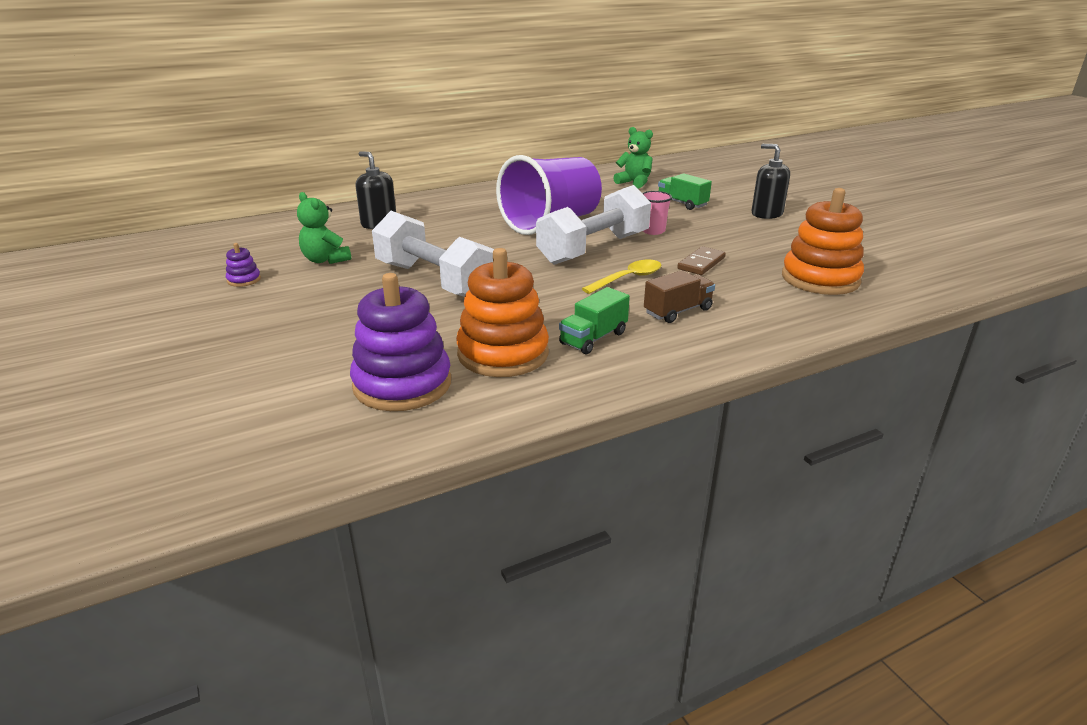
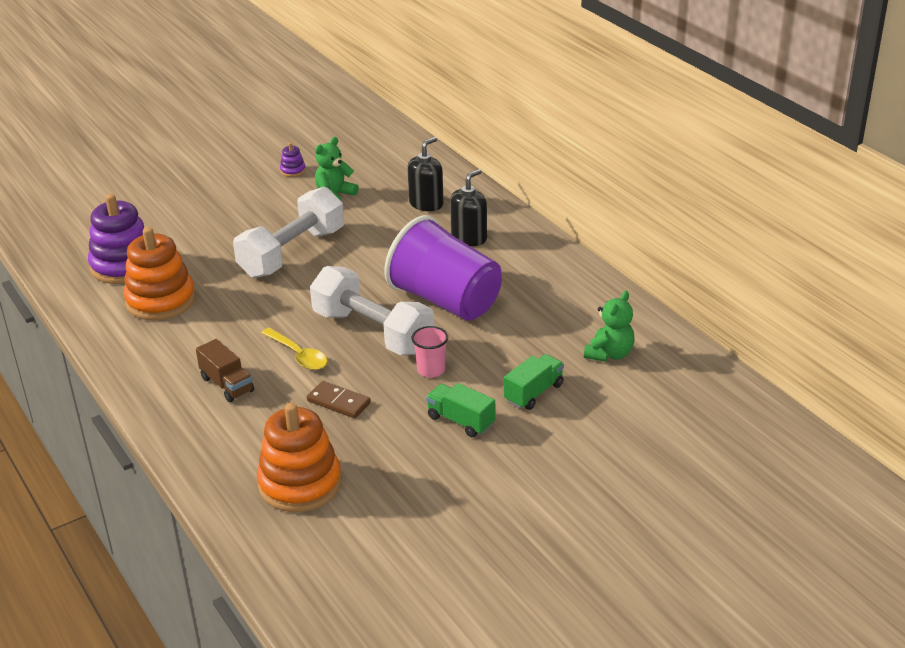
camera: 85 degrees right, 5 degrees up
(593, 338) = (180, 340): green truck -> green truck (461, 421)
(766, 214) = (508, 463): black soap dispenser -> black soap dispenser (469, 238)

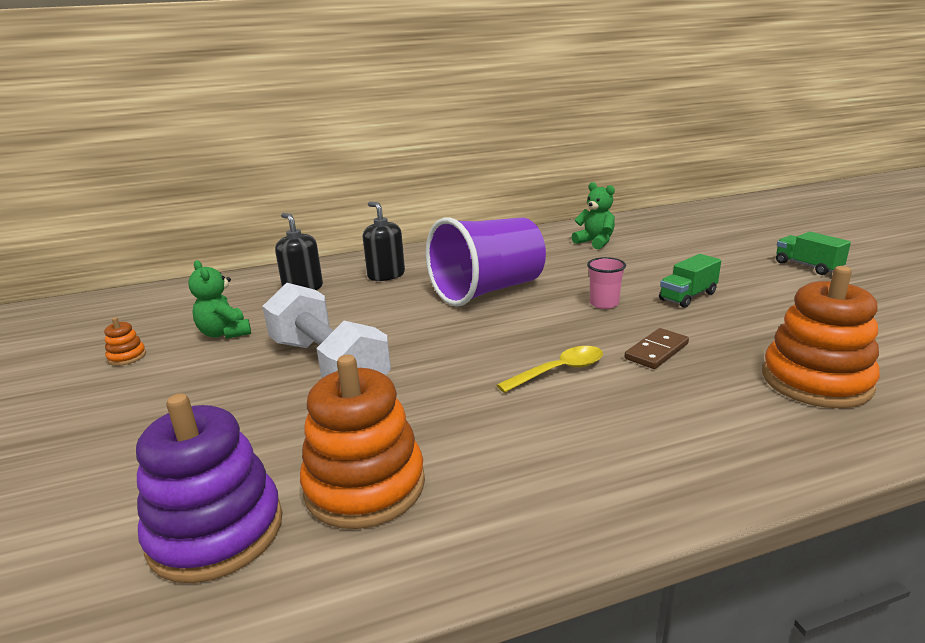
camera: 75 degrees left, 10 degrees down
(227, 384) = (613, 426): brown truck -> none
(293, 170) = (127, 357): purple stacking toy -> orange stacking toy
(373, 332) = (528, 326): white dumbbell -> none
(533, 393) = (645, 268): green truck -> green truck (807, 266)

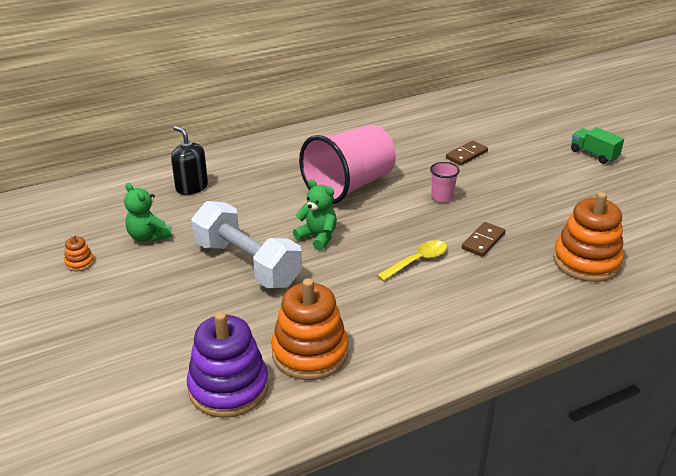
camera: 10 degrees left, 10 degrees up
(386, 275) = (258, 170): black soap dispenser -> none
(488, 291) = (349, 186): purple cup -> pink cup
(595, 242) = (428, 128): green teddy bear -> green teddy bear (317, 237)
(640, 265) = (466, 155): none -> brown domino
(688, 296) = (504, 188): green truck -> none

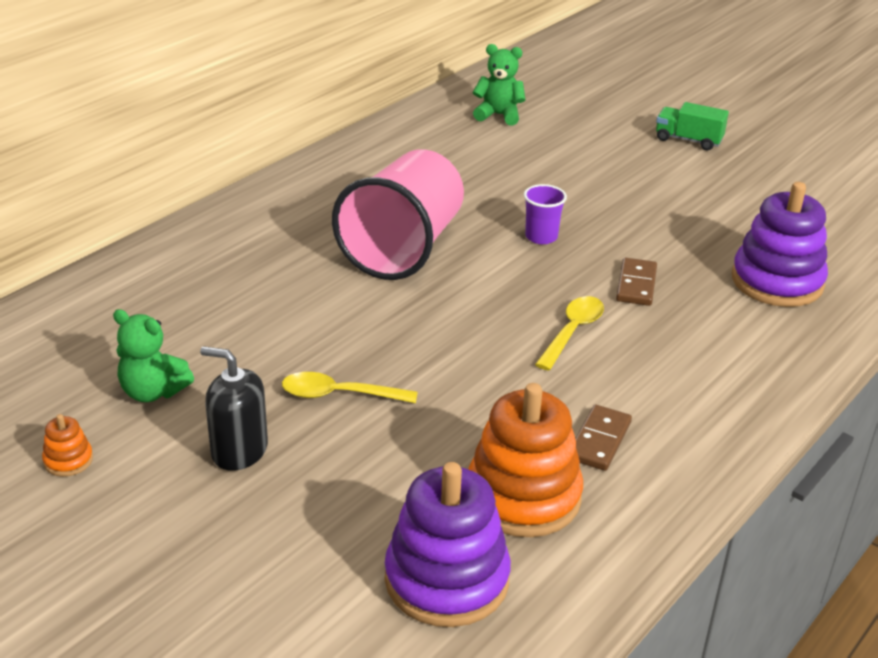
camera: 25 degrees left, 0 degrees up
(191, 187) = (165, 300): black soap dispenser -> black soap dispenser (239, 450)
(247, 264) = (339, 395): white dumbbell -> yellow spoon
(317, 237) = (413, 331): green teddy bear -> green teddy bear (498, 115)
(442, 197) = (541, 237): pink cup -> purple cup
(466, 155) = (531, 171): brown domino -> brown domino (599, 441)
(586, 261) = (777, 281): orange stacking toy -> purple stacking toy

